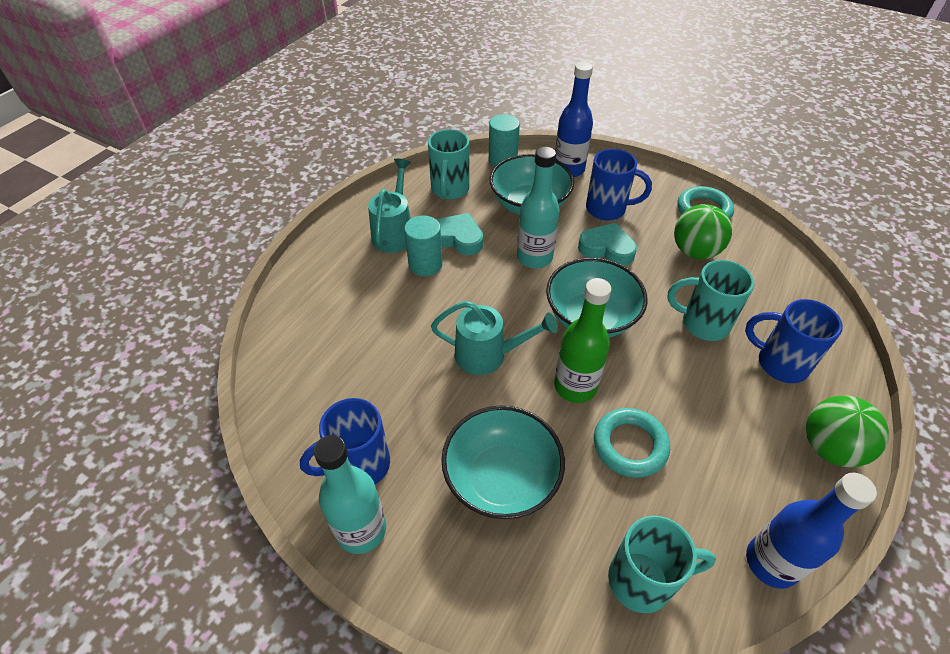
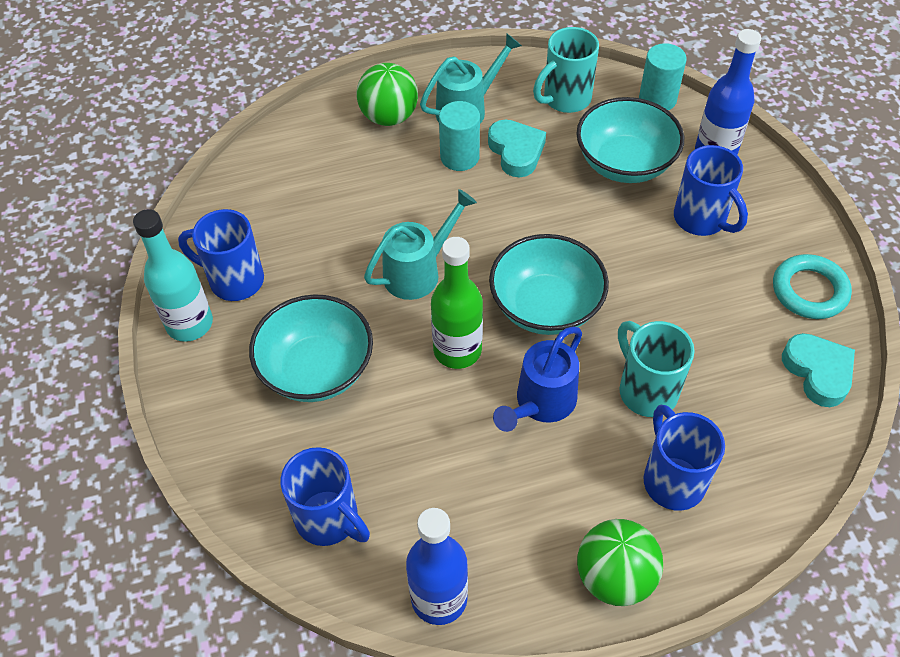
camera: 45 degrees right, 5 degrees up
(488, 355) = (418, 271): turquoise watering can -> turquoise watering can turned 90 degrees counterclockwise
(534, 257) = (564, 217): turquoise bottle -> none
(607, 249) = (646, 257): turquoise heart -> turquoise heart (818, 372)
(630, 445) = (442, 428): turquoise ring -> none
(643, 580) = (329, 520): turquoise mug -> blue mug
(662, 378) = (540, 403): none -> blue watering can
(695, 251) = (737, 323): green ball -> green ball (389, 117)

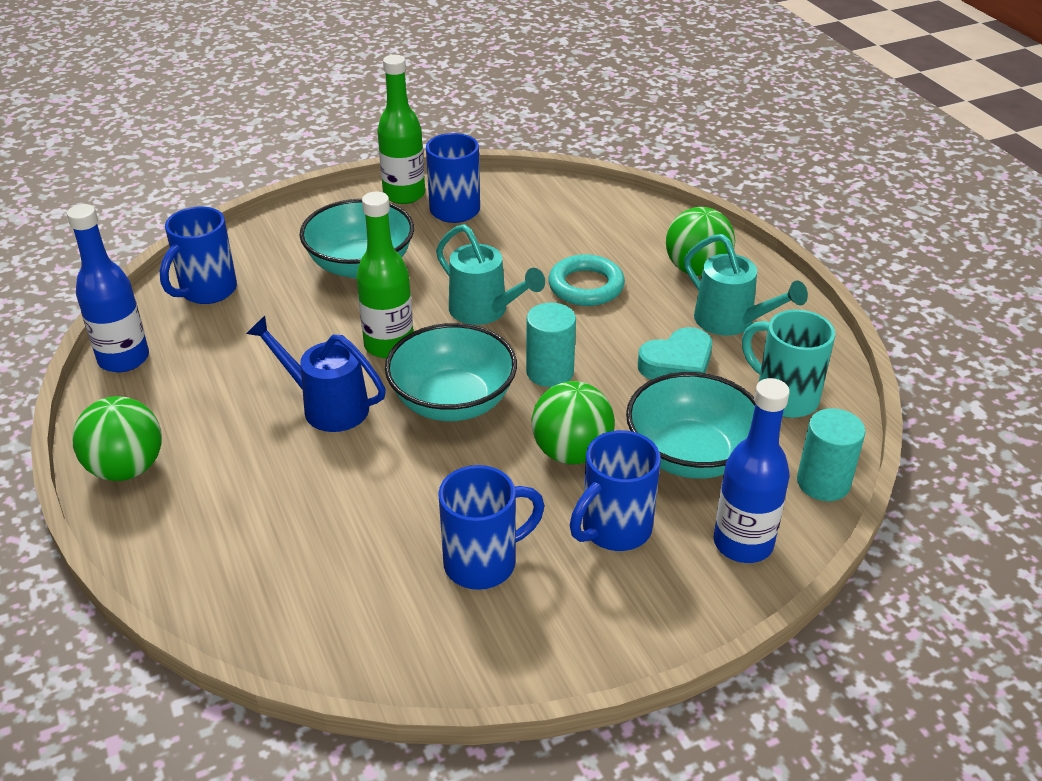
camera: 80 degrees right, 15 degrees down
(189, 324) = (404, 194): turquoise bottle -> green bottle
(459, 157) = (654, 323): turquoise cylinder -> turquoise cylinder (550, 372)
(616, 233) = (571, 452): none -> green ball
(646, 390) = (346, 484): turquoise mug -> none
(672, 479) = (232, 508): blue mug -> blue mug (483, 562)
(809, 291) = (514, 641): turquoise ring -> turquoise ring (586, 286)
(818, 372) = (380, 645): turquoise heart -> none

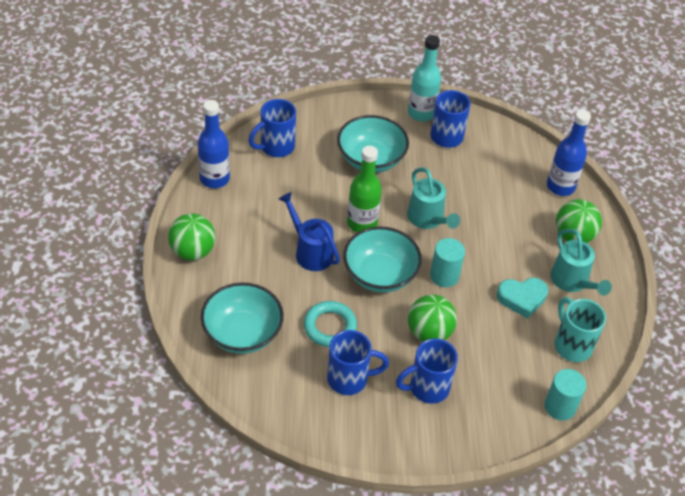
camera: 20 degrees right, 10 degrees up
(404, 194) = (421, 113): green bottle -> turquoise bottle
(586, 286) = (497, 223): turquoise ring -> turquoise ring (330, 327)
(690, 455) = (495, 360): turquoise bowl -> turquoise bowl (242, 333)
(743, 543) = (492, 424): blue bottle -> blue bottle (560, 186)

